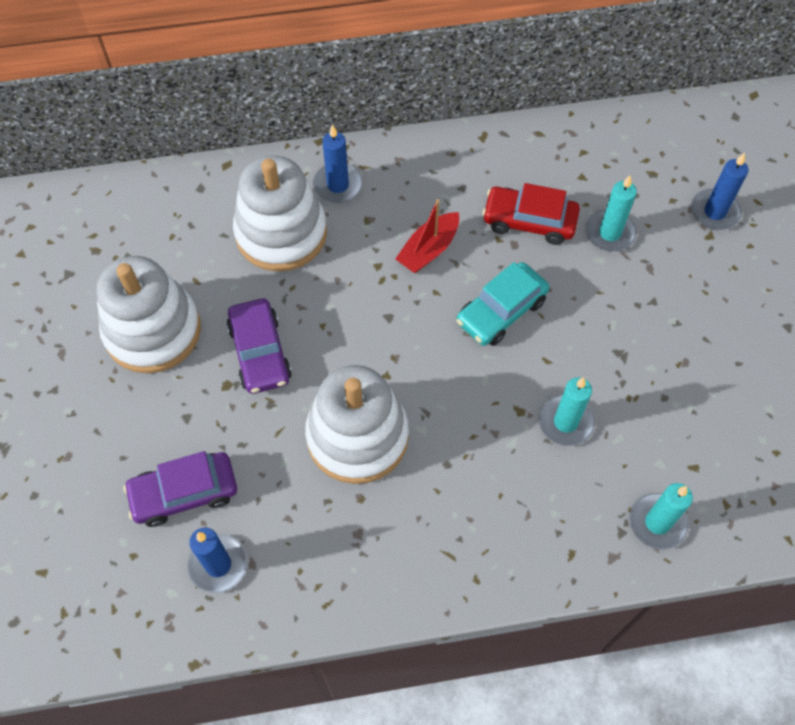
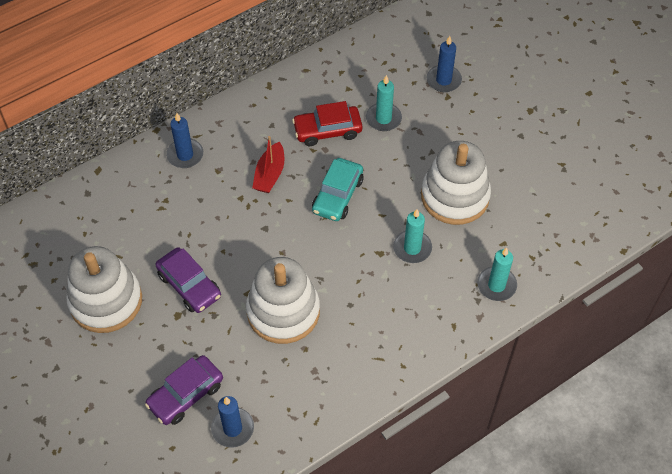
camera: 25 degrees left, 5 degrees down
(281, 233) = (162, 202): white stacking toy -> white stacking toy (455, 196)

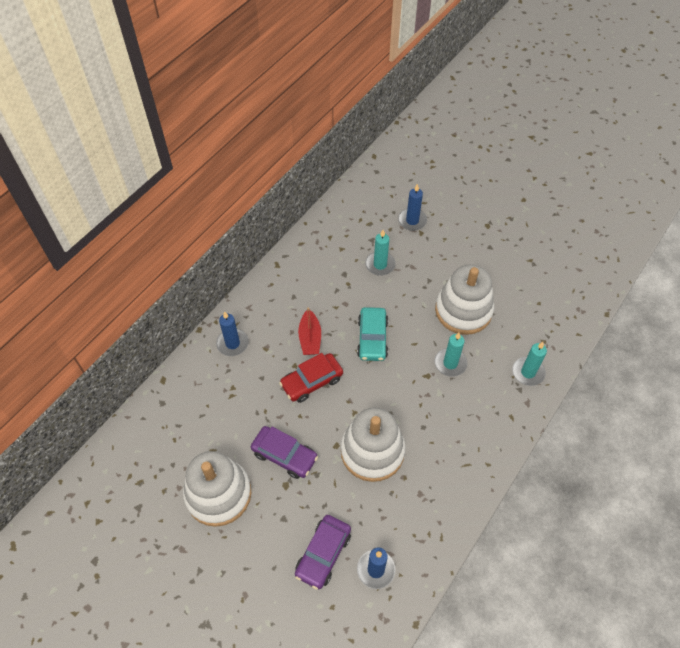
camera: 20 degrees left, 0 degrees up
(327, 131) = (340, 288): red car -> red car (312, 381)

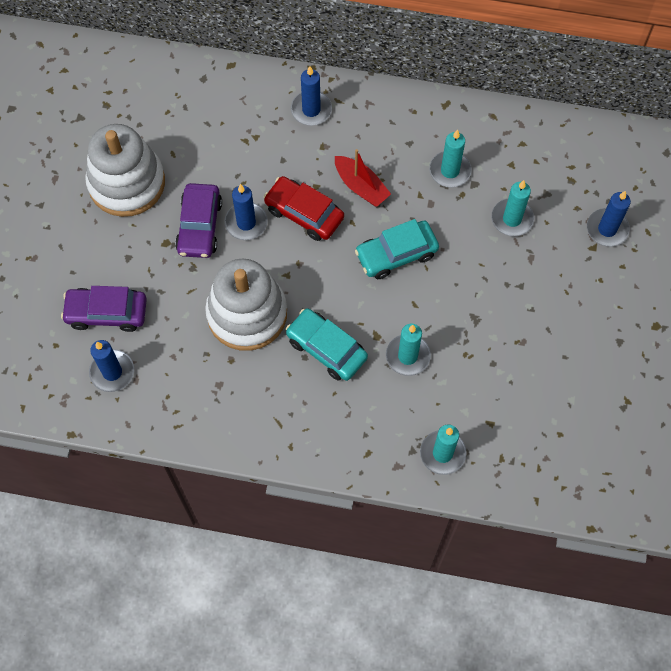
camera: 65 degrees right, 10 degrees up
(299, 422) = (246, 222): none -> blue candle
(310, 338) = (361, 186): red boat -> red boat turned 105 degrees counterclockwise
(327, 283) = (450, 171): none -> turquoise candle
(423, 410) = (326, 349): none -> turquoise car
(463, 310) = (495, 344): white stacking toy -> none

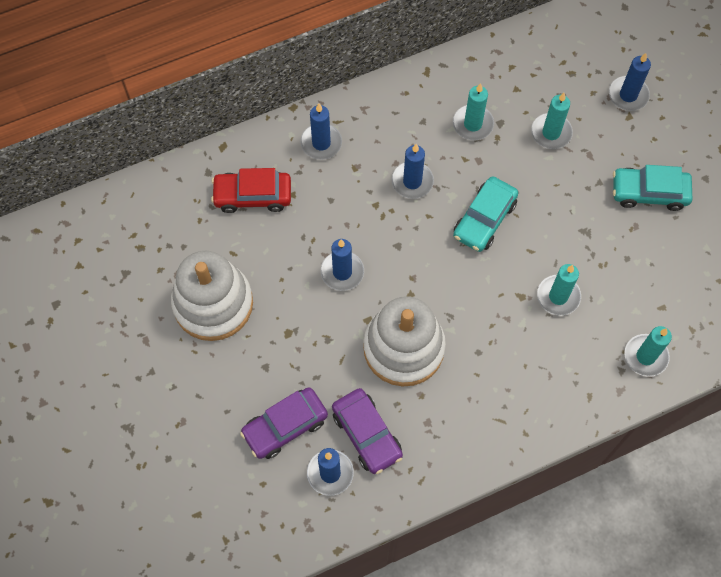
camera: 35 degrees left, 0 degrees up
(200, 226) = (305, 300): purple car -> purple car (367, 434)
(304, 213) = (384, 234): red car -> red car (252, 196)
(326, 349) = (490, 334): turquoise car -> turquoise car (649, 193)
(361, 186) = (412, 181): red boat -> blue candle

